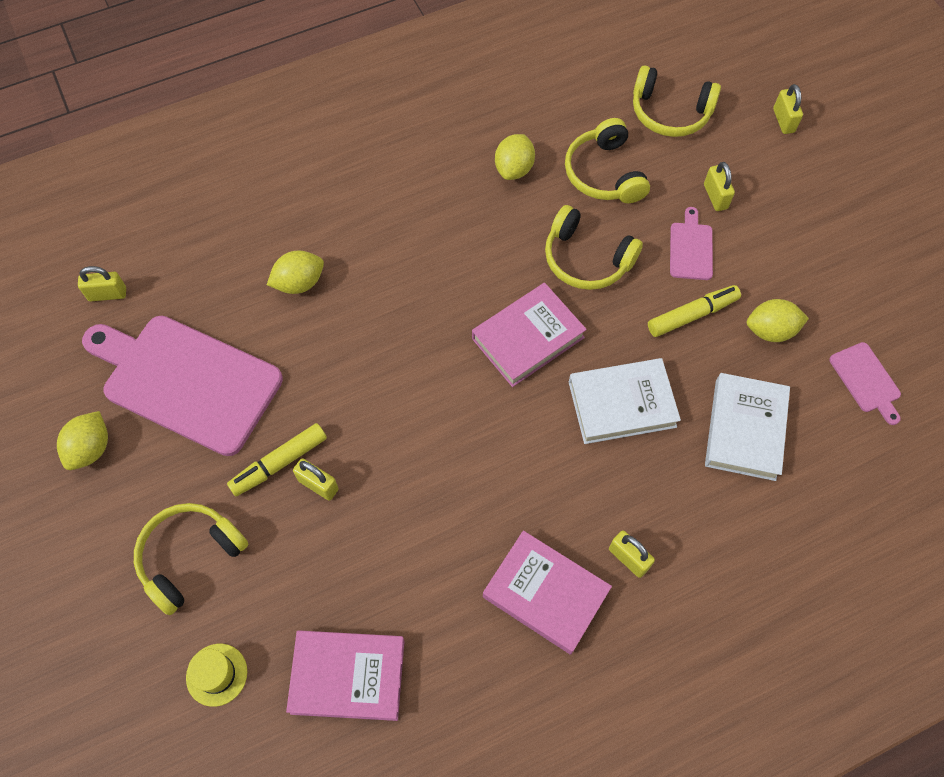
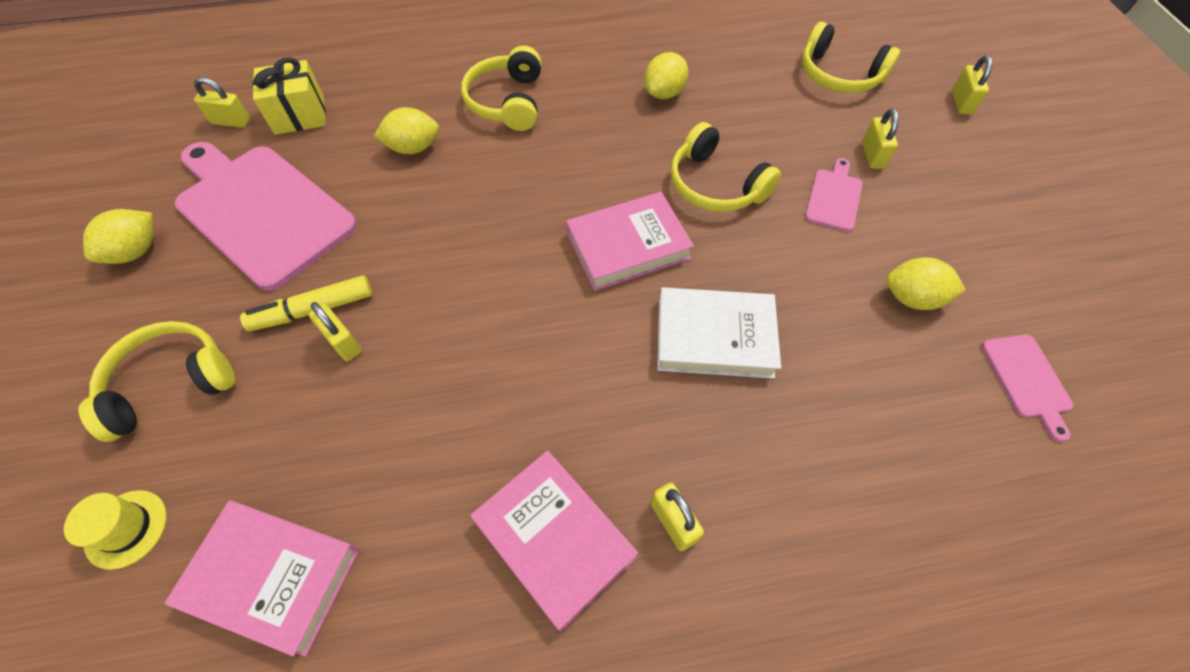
camera: 15 degrees right, 5 degrees down
(172, 271) = (299, 115): none -> yellow gift
(604, 173) = (756, 113): yellow headphones -> yellow headphones (507, 102)
(692, 315) = (821, 262): yellow marker -> none
(745, 429) = (860, 401): white book -> none

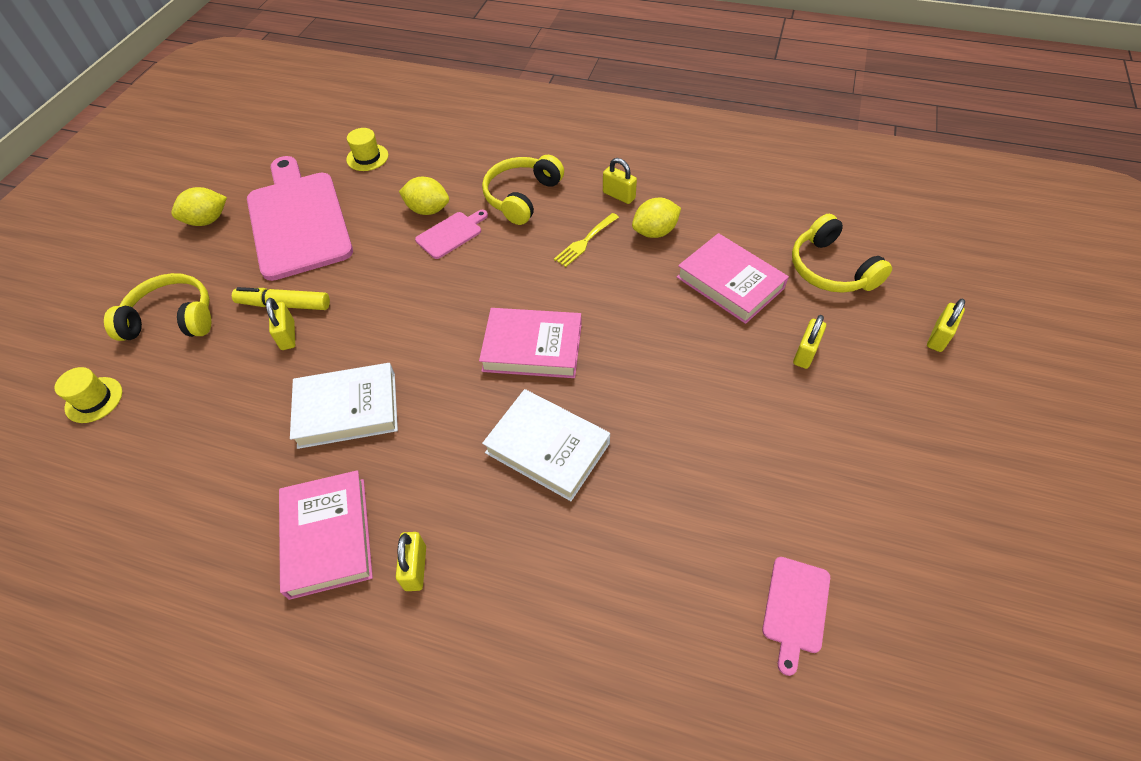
camera: 30 degrees right, 5 degrees down
(231, 122) = (320, 147): yellow padlock -> yellow padlock (619, 195)
(273, 577) = (149, 471): pink book -> pink book (730, 283)
(299, 115) = (367, 157): yellow gift -> yellow hat
(475, 392) = (347, 409): none -> white book
(604, 124) = (585, 241): none -> yellow fork
(715, 185) = (640, 326): yellow headphones -> none
(834, 197) = (739, 376): pink cutting board -> pink cutting board (451, 234)
(912, 298) = (742, 491): yellow lemon -> none

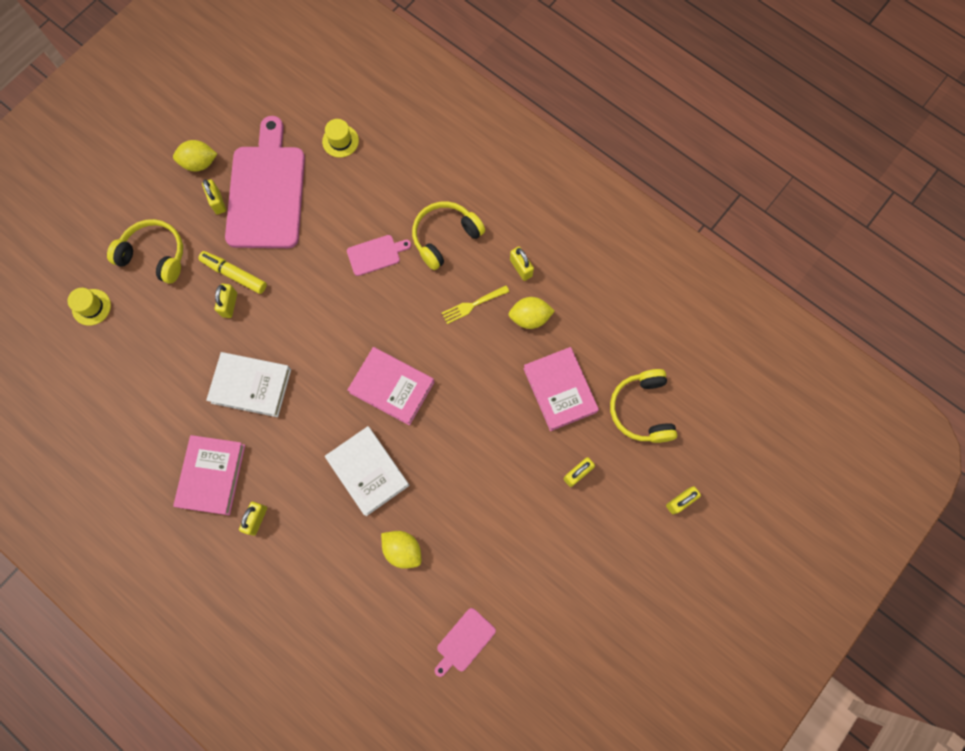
camera: 20 degrees right, 20 degrees up
(240, 246) = (217, 202): none -> yellow padlock
(428, 210) = (367, 221): yellow lemon -> yellow lemon (403, 550)

